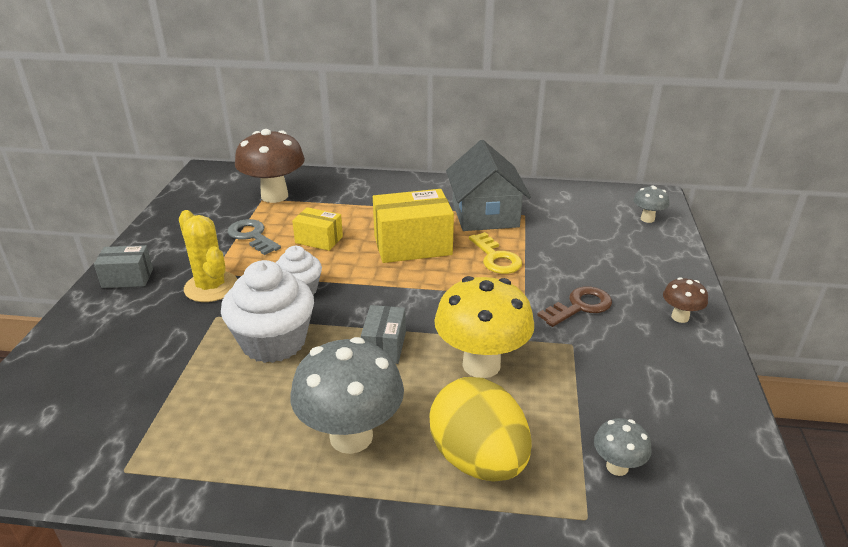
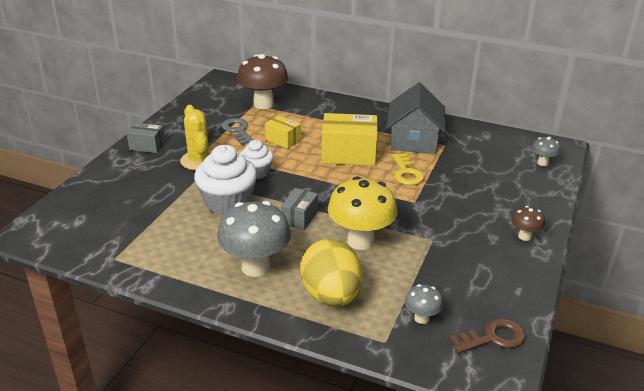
camera: 15 degrees right, 0 degrees up
(580, 306) = (452, 216): brown key -> brown key (493, 337)

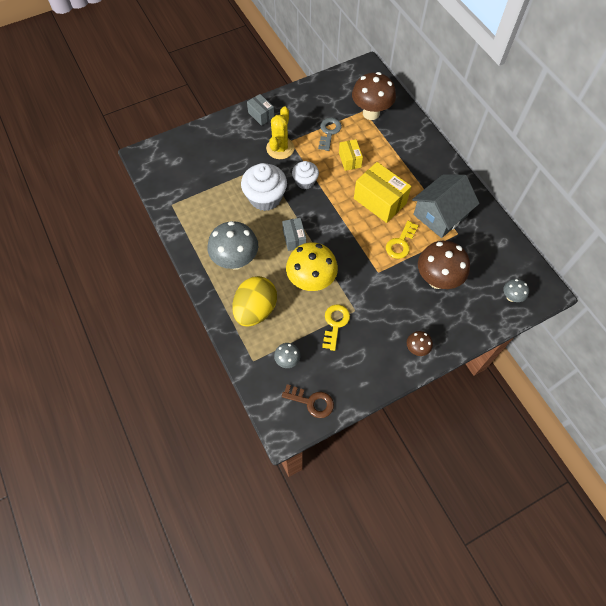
camera: 40 degrees right, 30 degrees up
(299, 218) = (294, 238): grey box -> grey box turned 75 degrees counterclockwise
(428, 260) = (335, 324): none -> yellow key
(471, 181) = (437, 280): none -> brown mushroom

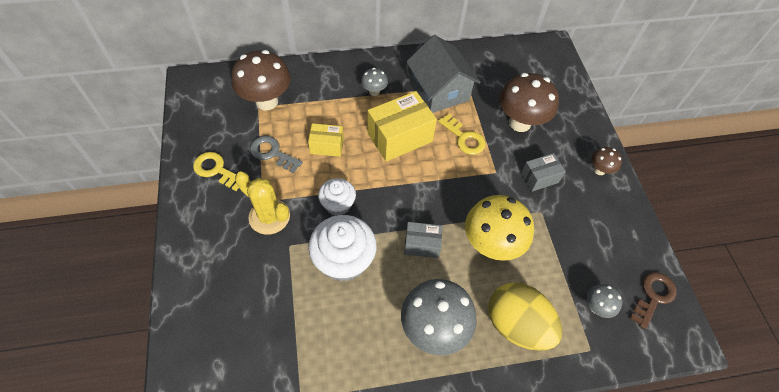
camera: 75 degrees left, 5 degrees down
(261, 115) = (197, 222): grey box -> grey box (539, 178)
(335, 324) = (554, 238): yellow key -> yellow key (216, 170)
(511, 297) = (554, 73): grey mushroom -> grey mushroom (374, 92)

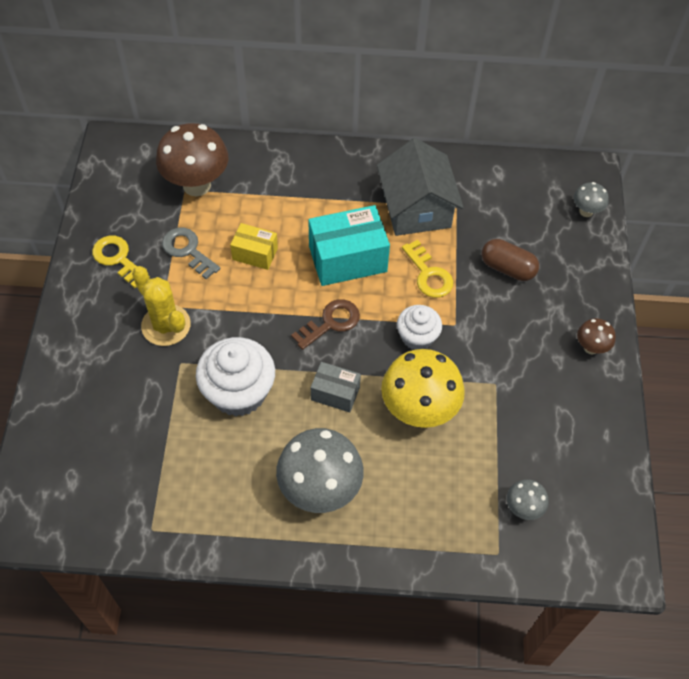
camera: 15 degrees right, 0 degrees up
(338, 204) = (249, 326): white cupcake -> white cupcake (417, 337)
(374, 92) = (332, 195): grey mushroom -> grey mushroom (586, 211)
(400, 137) = (347, 259): yellow box -> turquoise box
(517, 325) = (419, 507): yellow egg -> none
(519, 123) = (507, 268): brown mushroom -> brown capsule
(539, 178) = (508, 342): grey box -> none
(653, 296) = (600, 511): brown key -> brown key (331, 323)

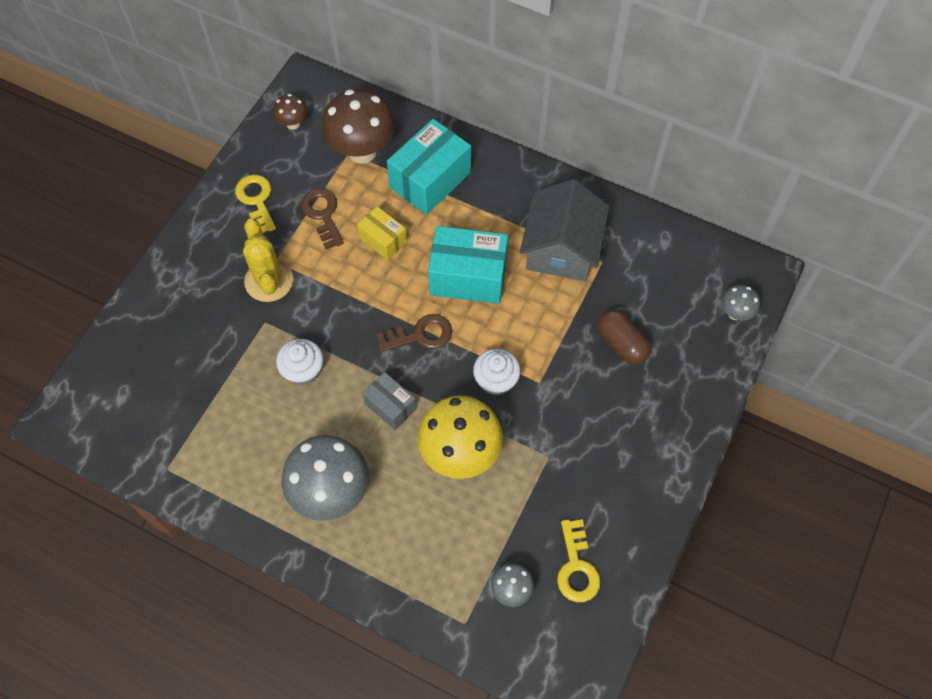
camera: 25 degrees right, 5 degrees up
(187, 250) = (323, 214): grey key -> brown key
(238, 392) = (303, 370): white cupcake -> white cupcake, size x0.60
(271, 189) = (430, 180): none -> turquoise box
(429, 274) = (539, 321): yellow key -> yellow key (576, 567)
(591, 347) = (664, 457): brown mushroom -> brown mushroom (293, 124)

